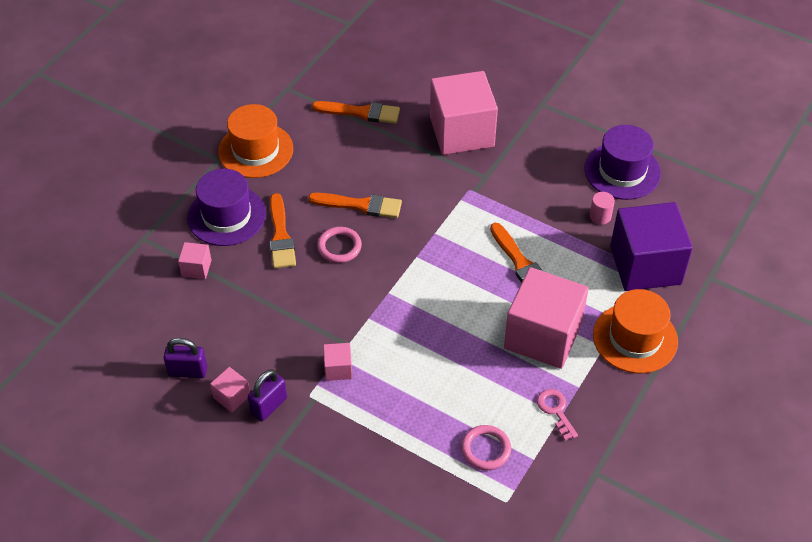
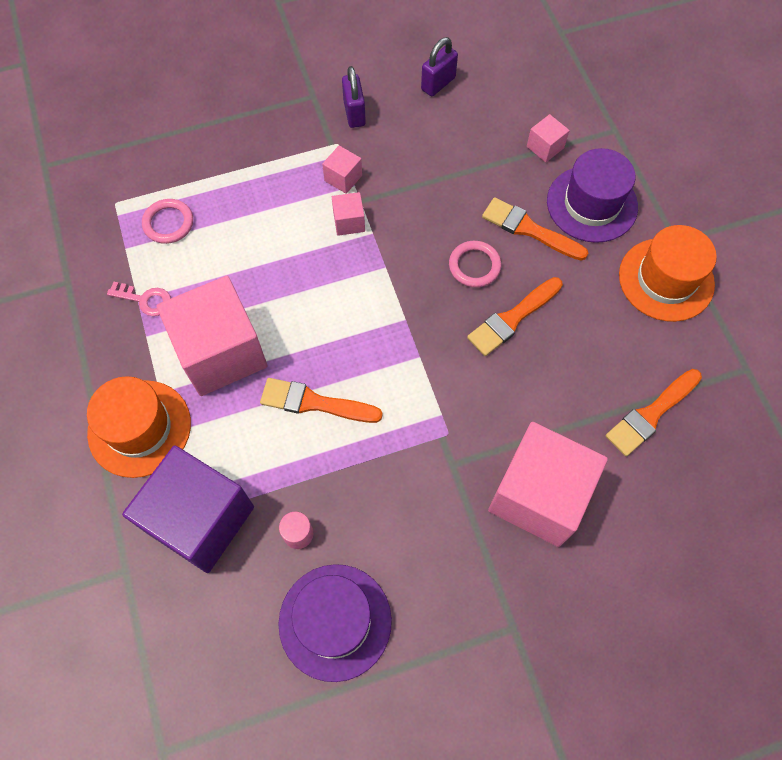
camera: 130 degrees right, 15 degrees up
(232, 396) = (386, 96): pink cube -> pink cube (349, 222)

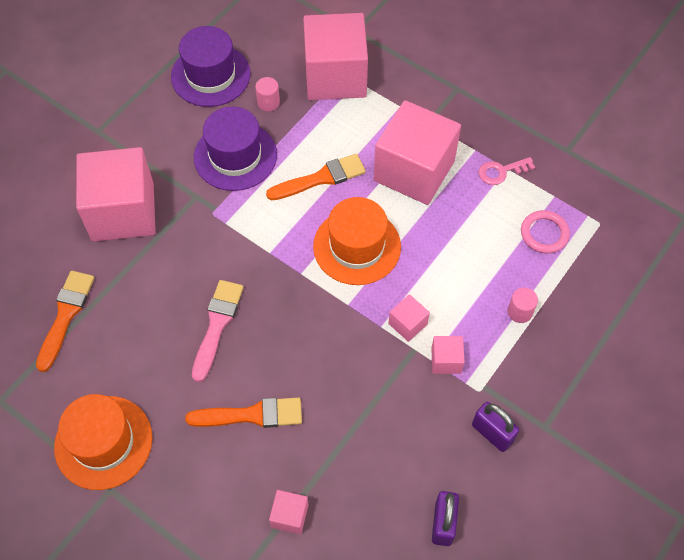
camera: 145 degrees right, 5 degrees down
(139, 428) = (421, 98): orange hat -> orange hat (357, 246)
(200, 519) = (335, 76): purple cube -> pink cube
(252, 177) = (520, 312): none -> pink cylinder
(474, 266) = (277, 351): pink ring -> none
(512, 319) = (217, 325): orange brush -> pink brush
(592, 204) = (209, 479): purple hat -> purple hat (235, 156)

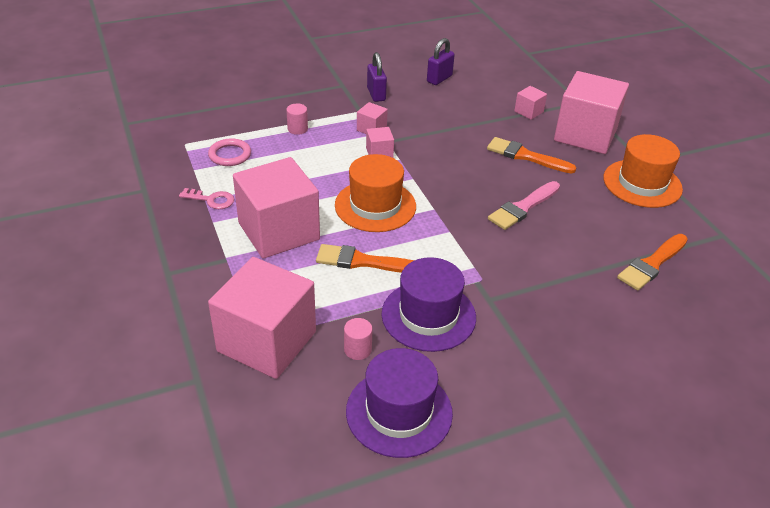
camera: 150 degrees left, 20 degrees down
(123, 212) = (568, 318): pink cube -> pink cube (585, 134)

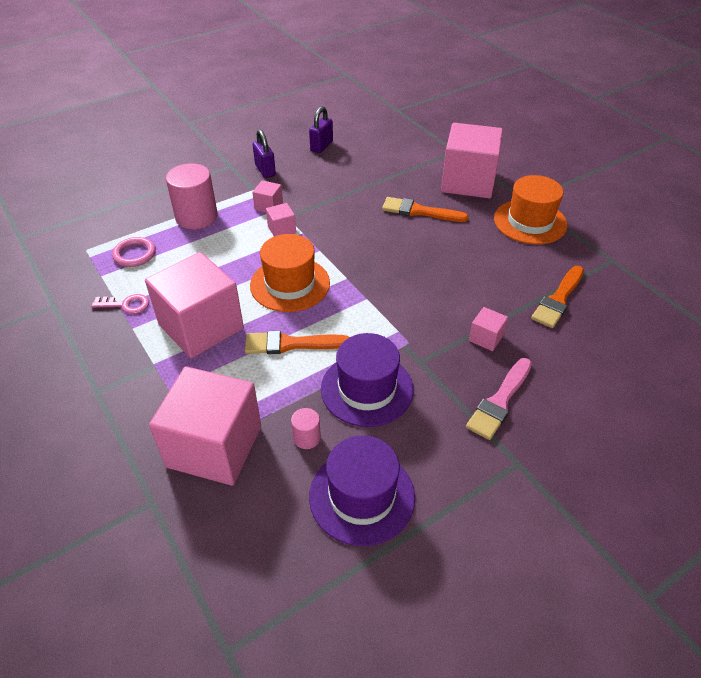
camera: 10 degrees left, 5 degrees up
(297, 129) = (196, 217): pink cylinder -> pink cylinder, size x2.09
(523, 207) = (429, 263): pink brush -> pink brush (499, 401)
(528, 111) = (411, 167): pink cube -> pink cube (486, 338)

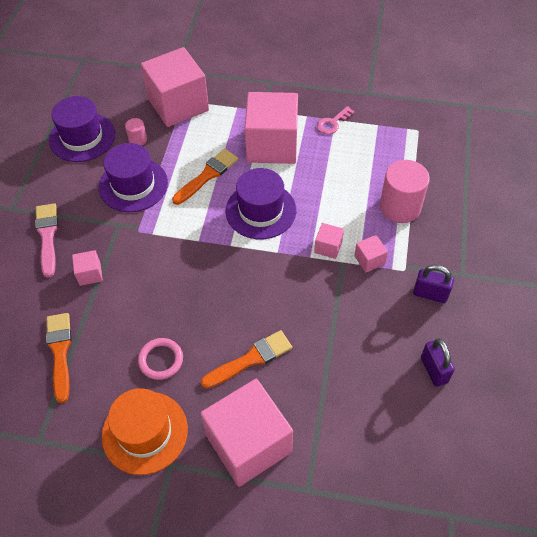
camera: 135 degrees right, 10 degrees up
(134, 254) = (385, 151): pink ring -> pink ring (161, 360)
(290, 284) = (260, 210): orange hat -> purple hat

